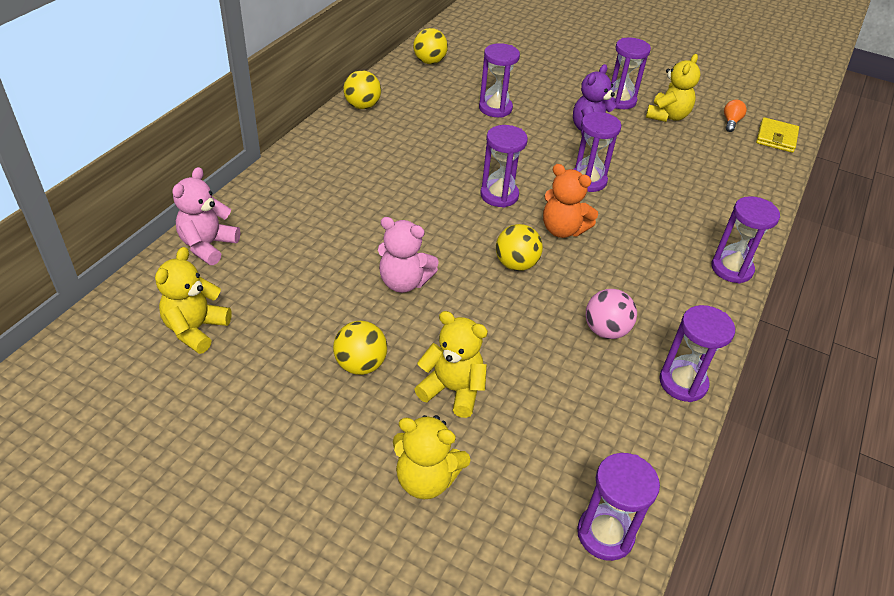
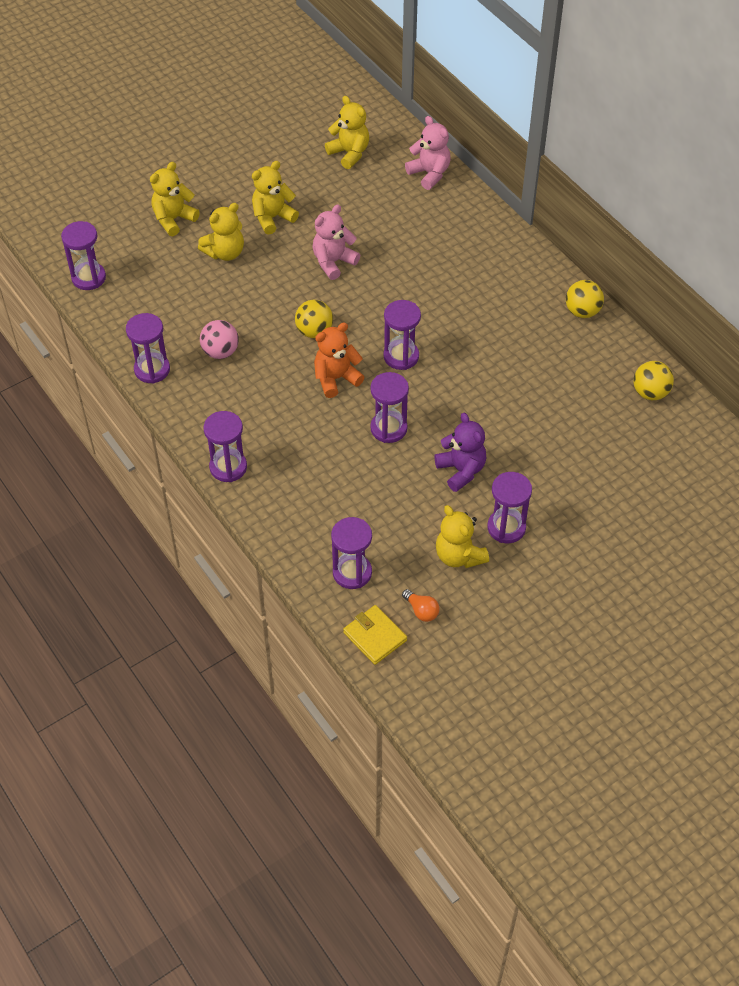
camera: 120 degrees right, 10 degrees up
(360, 364) = (272, 218): yellow ball -> yellow teddy bear
(495, 108) = (536, 411): purple hourglass -> purple hourglass (352, 572)

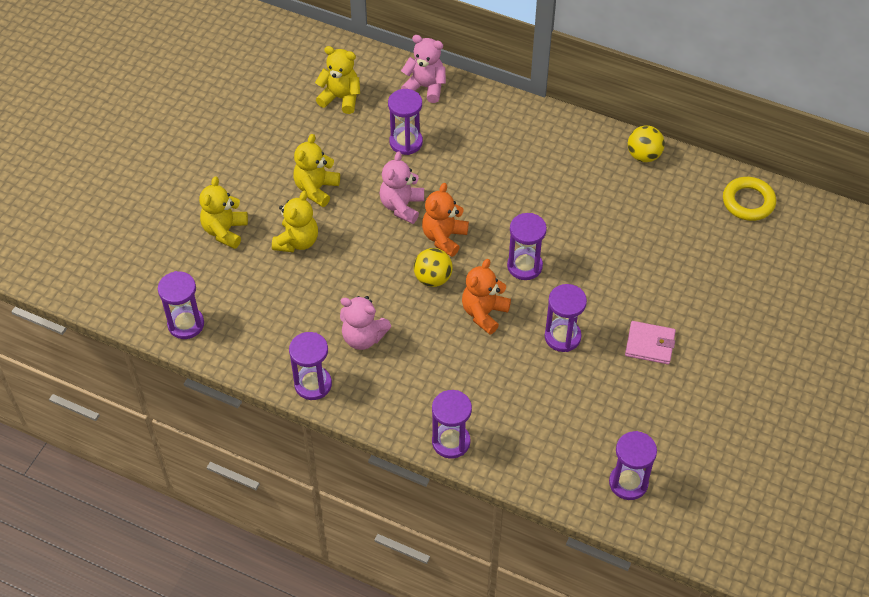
camera: 30 degrees left, 0 degrees up
(220, 352) = (363, 337): pink ball -> pink teddy bear
(349, 303) = (444, 237): none -> orange teddy bear
(375, 636) = (689, 530): yellow wallet -> none
(421, 611) = (709, 486): orange light bulb -> none
(459, 555) = (703, 421): yellow teddy bear -> none
(461, 470) = (650, 344): purple teddy bear -> pink wallet
(506, 527) = (722, 376): purple hourglass -> purple hourglass (406, 142)
(650, 393) = (748, 202): yellow ball -> yellow ring

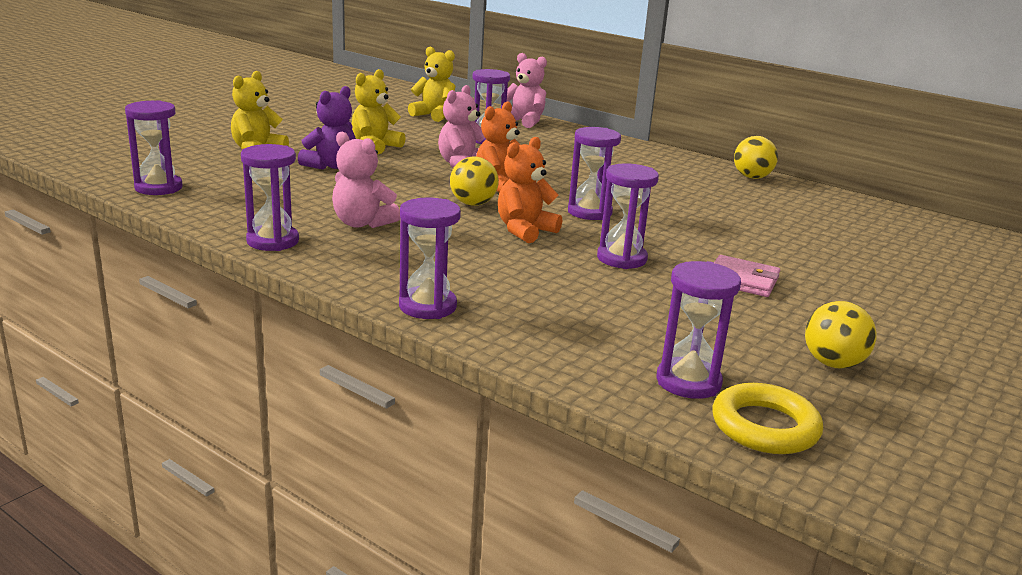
camera: 10 degrees right, 30 degrees down
(297, 241) = (331, 166): yellow teddy bear -> purple teddy bear
(712, 437) = (833, 363): none -> yellow ball
(748, 202) = (879, 215): yellow ring -> yellow ring (765, 427)

